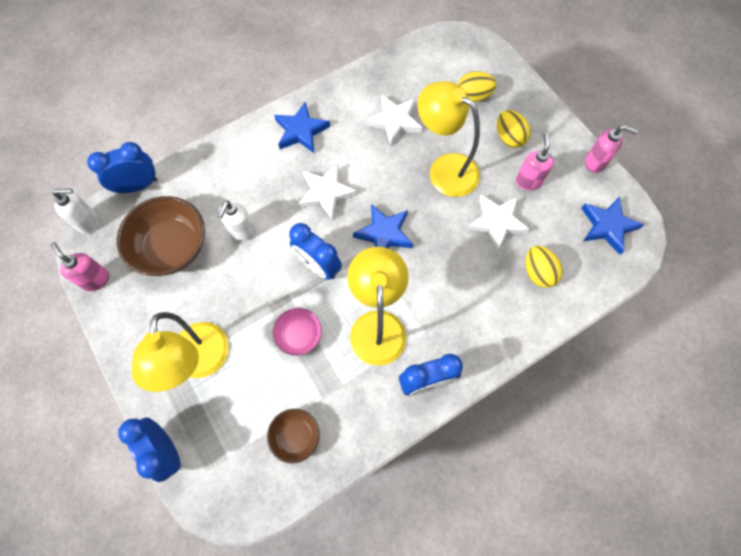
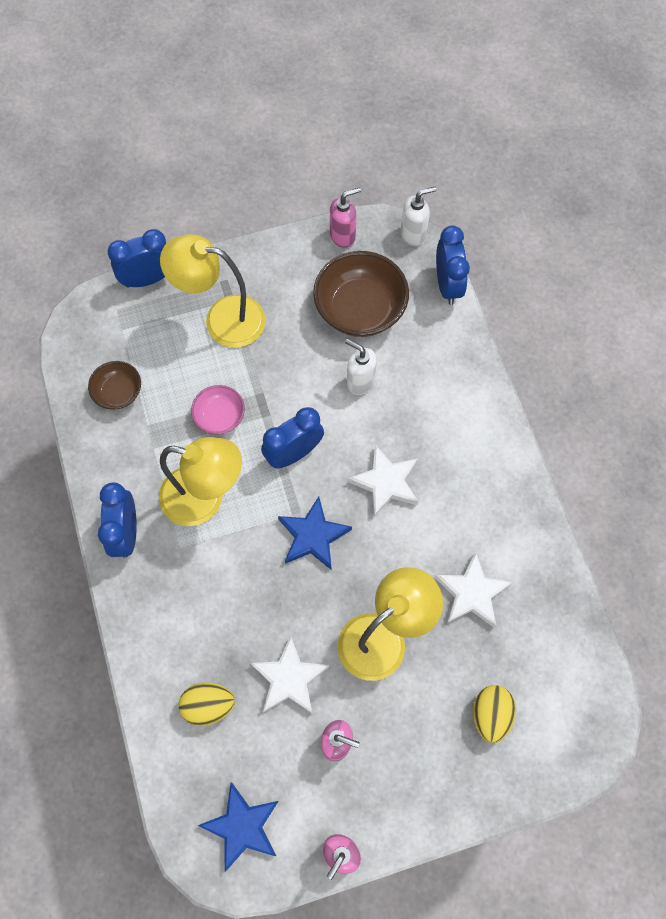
camera: 105 degrees right, 0 degrees up
(88, 222) = (413, 234): white soap dispenser -> white soap dispenser turned 120 degrees counterclockwise
(301, 131) = (483, 473): blue star -> none
(509, 138) = (410, 741): yellow egg -> none

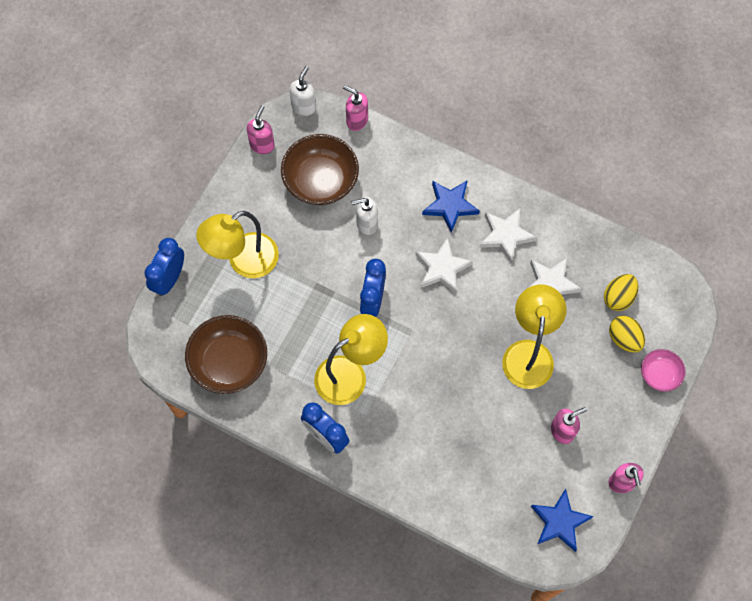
camera: 45 degrees left, 0 degrees up
(118, 392) = (229, 362): brown bowl -> brown bowl, size x1.84
(208, 705) = (475, 481): yellow egg -> yellow egg (618, 297)
(220, 417) = (306, 320): pink bowl -> pink bowl (659, 374)
(289, 678) = (503, 424): white star -> white star (506, 235)
(313, 536) = (433, 336): blue star -> blue star (450, 206)
(447, 285) = (356, 120): blue clock -> pink soap dispenser

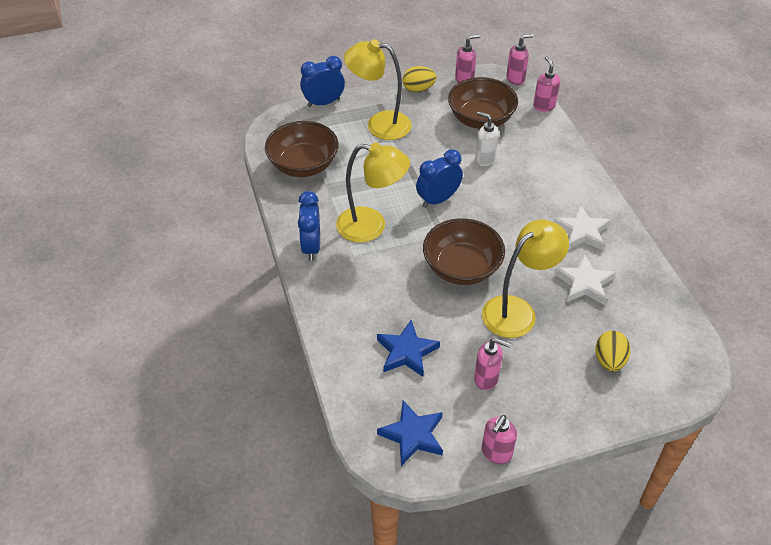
camera: 45 degrees right, 20 degrees down
(304, 107) = (515, 79): white soap dispenser -> pink soap dispenser
(442, 268) = (510, 217): white star -> none
(450, 206) = (558, 188): blue star -> blue star (406, 352)
(454, 351) = (461, 268): none -> brown bowl
(618, 297) = (634, 331): yellow egg -> yellow egg (418, 89)
(659, 374) = (614, 407): pink bowl -> none

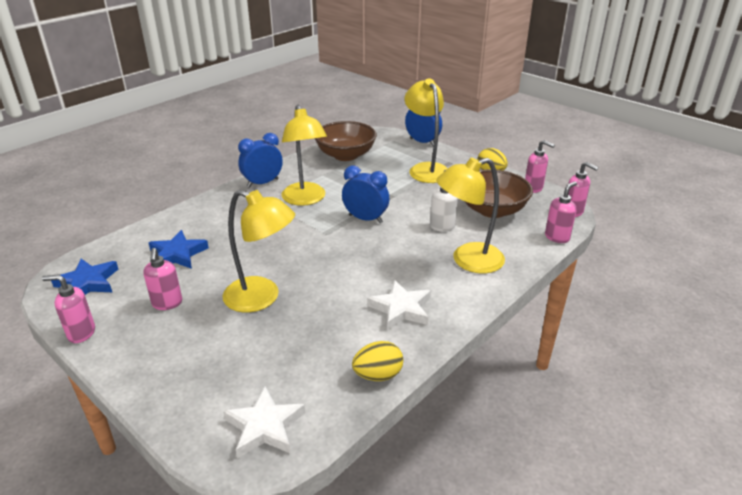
camera: 60 degrees right, 15 degrees down
(461, 268) = (293, 253): brown bowl -> none
(543, 168) = (468, 260): none -> yellow lamp
(584, 283) = (329, 330): white star -> white star (265, 426)
(609, 360) = (231, 376): yellow egg -> yellow egg (378, 375)

